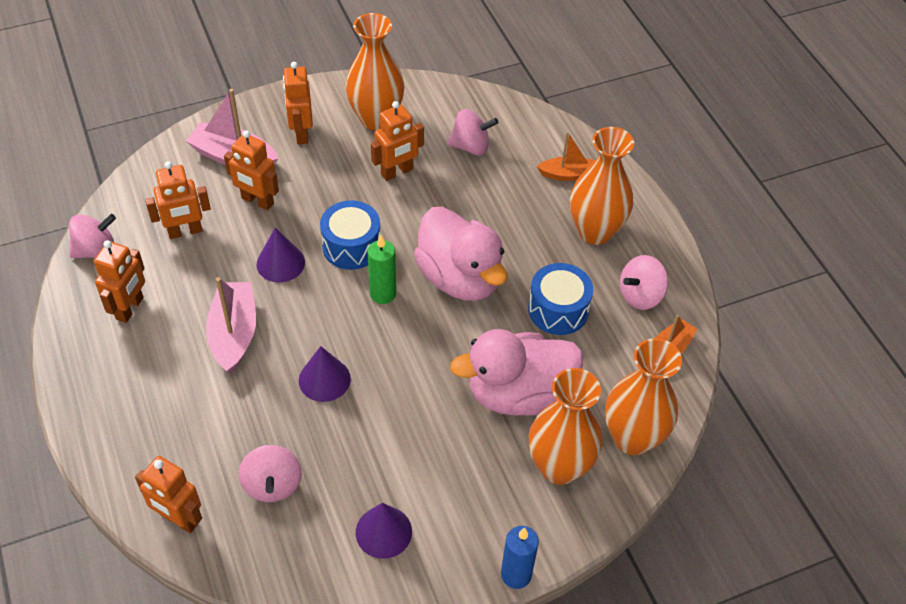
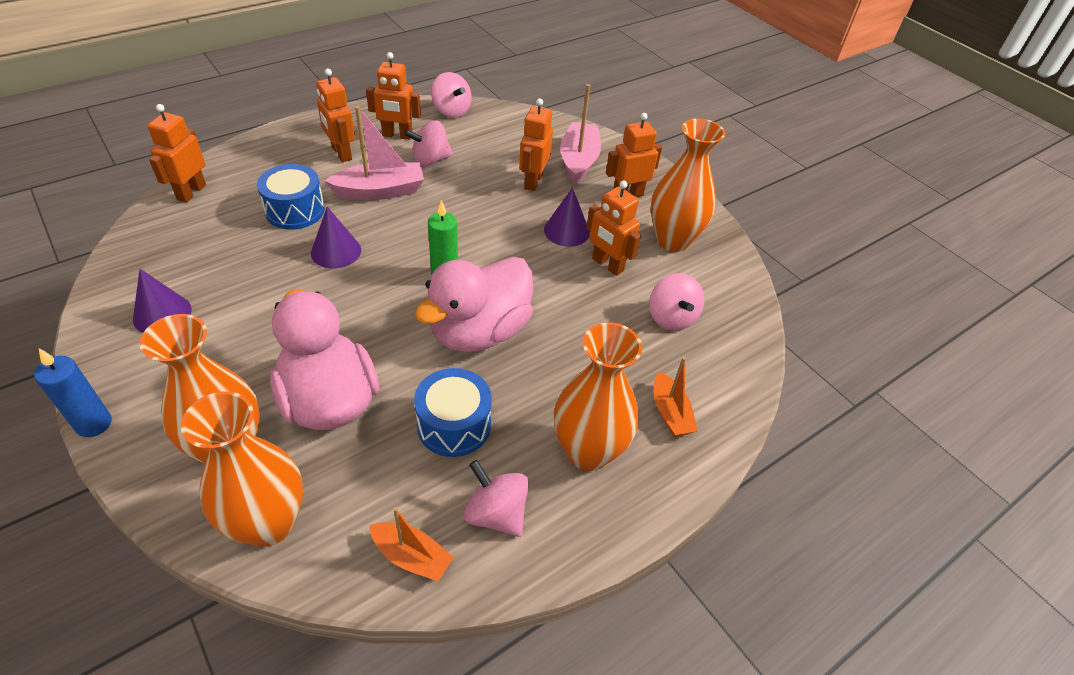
camera: 75 degrees right, 5 degrees down
(185, 231) = (484, 149): orange robot -> orange robot (341, 153)
(272, 484) = (221, 237): pink spinning top -> pink spinning top (430, 160)
(280, 263) = (465, 205): purple cone -> purple cone (566, 231)
(351, 246) = (498, 246): blue drum -> blue drum (295, 210)

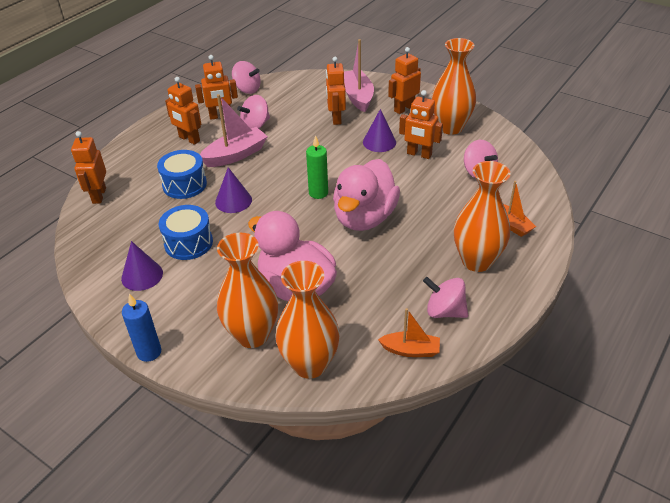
camera: 15 degrees left, 5 degrees down
(454, 425) = (386, 274): blue drum -> blue drum (188, 243)

